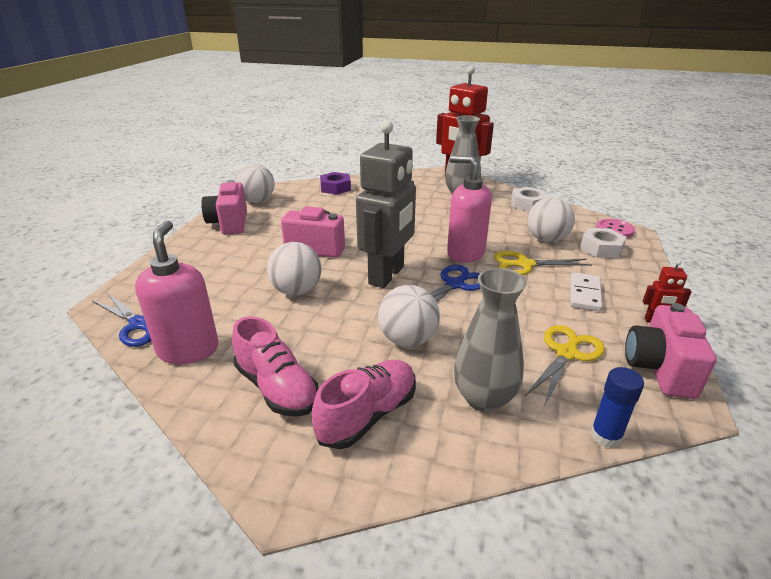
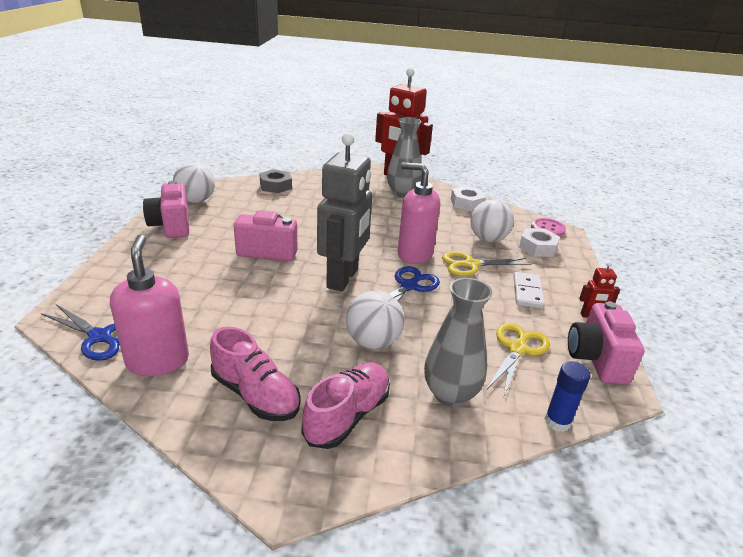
camera: 10 degrees left, 0 degrees up
(297, 291) = (256, 297): white ball -> none
(335, 188) = (276, 186): purple nut -> grey nut

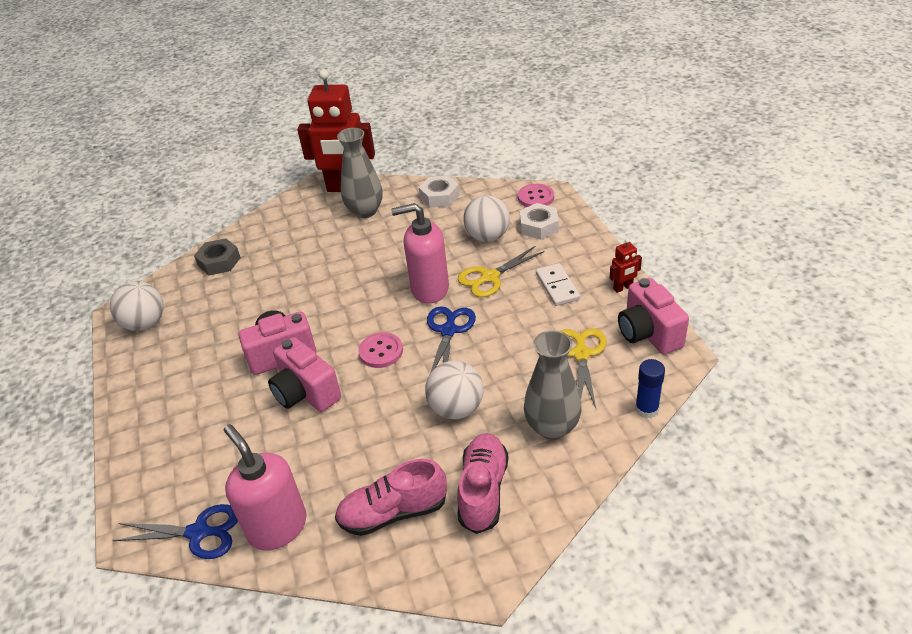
camera: 20 degrees left, 10 degrees up
(171, 226) = (148, 371): pink camera -> pink camera (306, 393)
(256, 395) = (393, 512): pink shoe -> pink shoe turned 150 degrees clockwise
(343, 278) = (381, 351): grey robot -> pink button

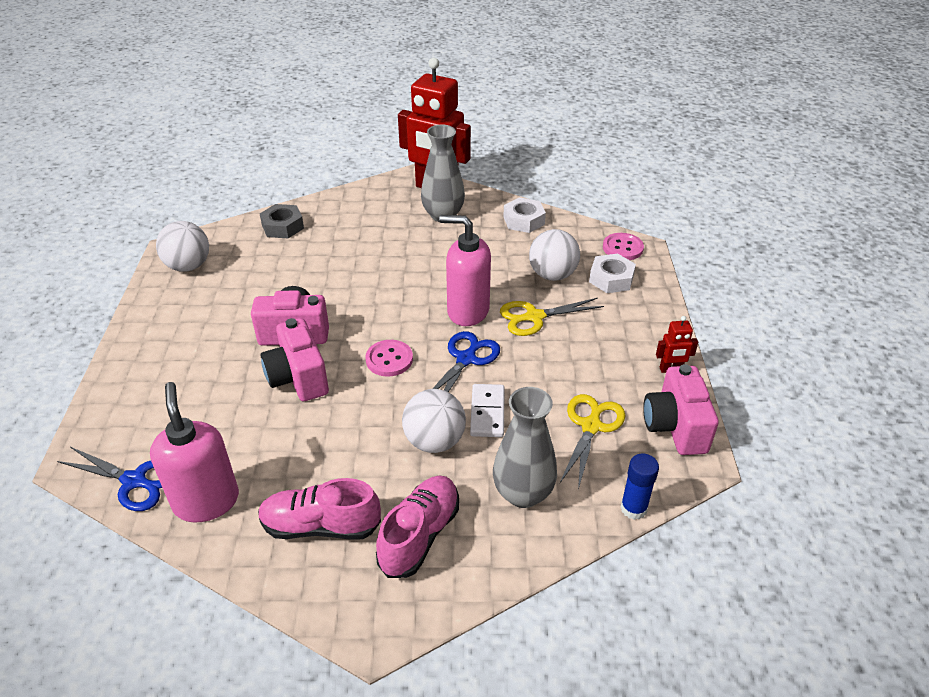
camera: 15 degrees right, 0 degrees up
(557, 286) = (600, 347): white domino -> white domino (487, 412)

